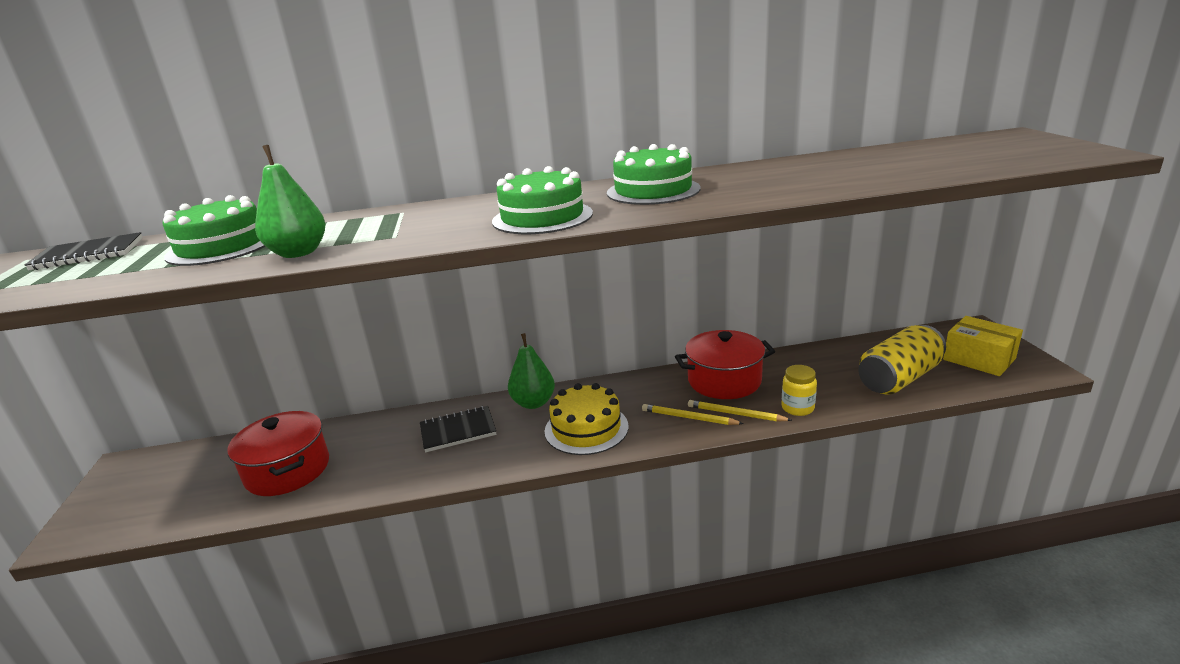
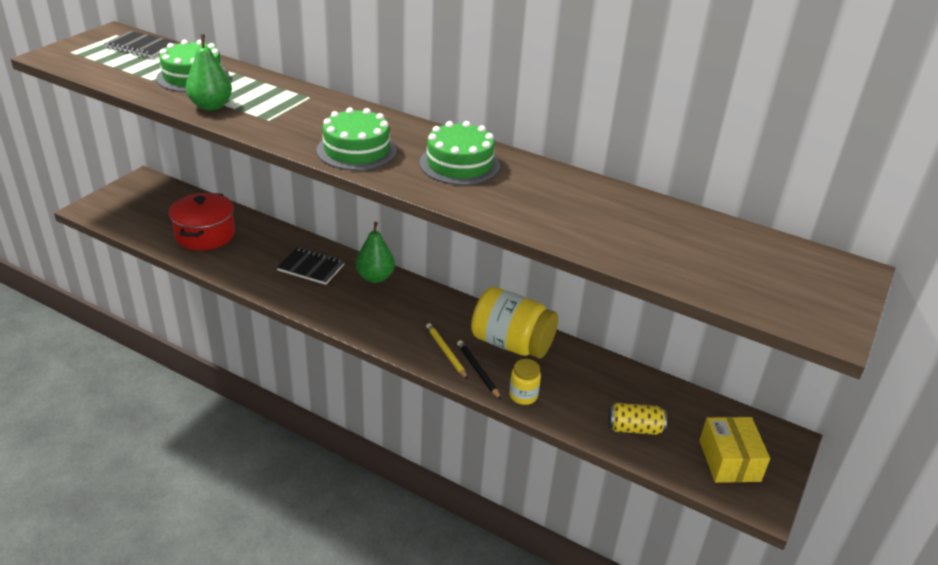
camera: 35 degrees right, 10 degrees up
(586, 428) = (378, 316): yellow cake -> none
(724, 381) = (512, 343): red pot -> yellow jar
(736, 414) = (478, 371): yellow pencil -> black pencil
(899, 378) = (634, 428): yellow can -> yellow can, size x0.61

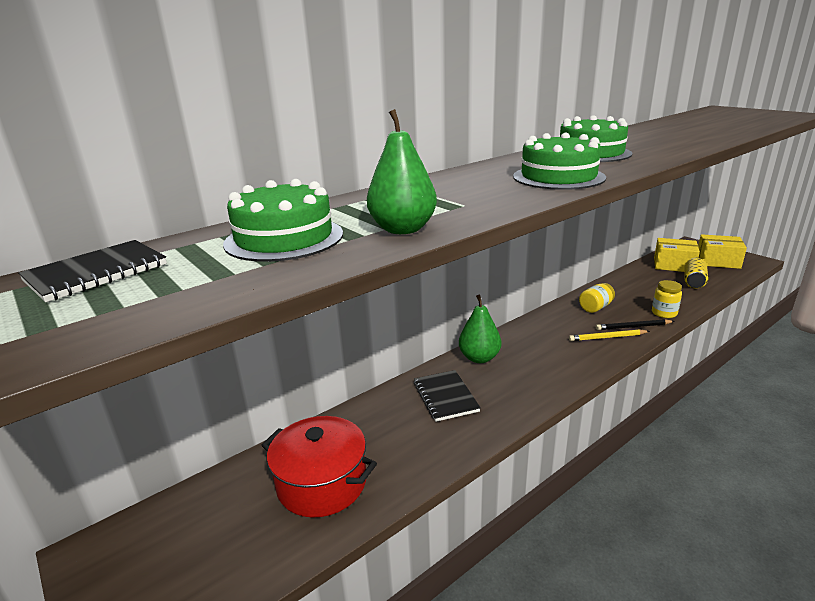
camera: 65 degrees left, 10 degrees down
(311, 268) = (445, 397): black notebook -> black notebook turned 60 degrees counterclockwise
(512, 343) = (595, 307): yellow jar -> yellow jar, size x0.50
(683, 413) = (673, 265): none -> yellow box

